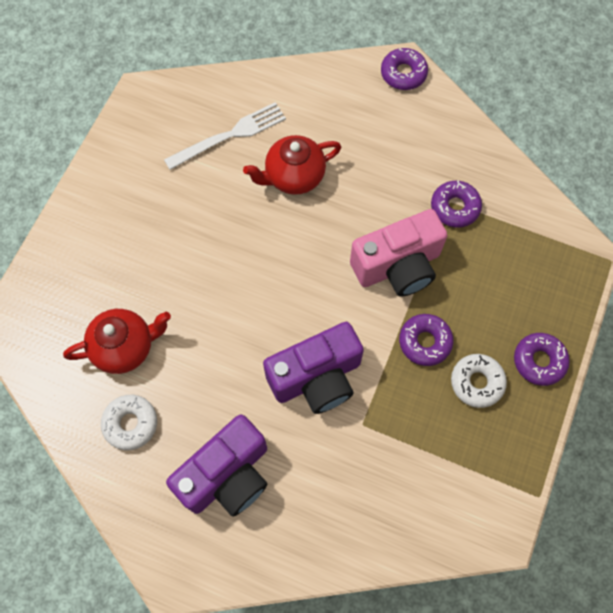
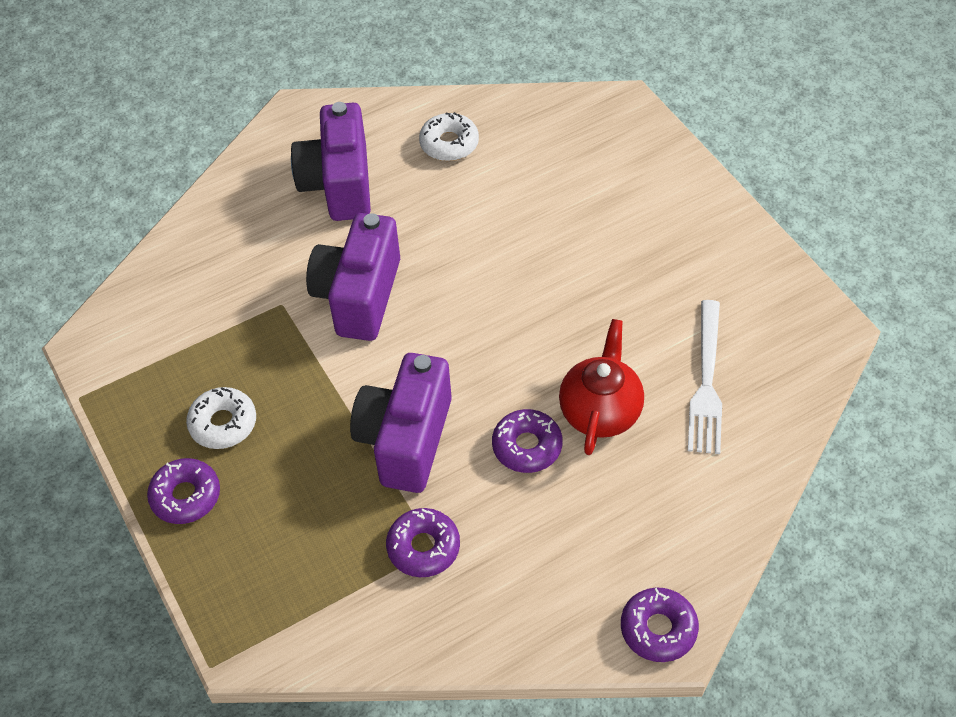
camera: 130 degrees right, 15 degrees down
(125, 347) = (526, 173): red teapot -> none
(398, 266) = (406, 439): pink camera -> purple camera
(425, 342) = (305, 407): purple donut -> purple donut (527, 446)

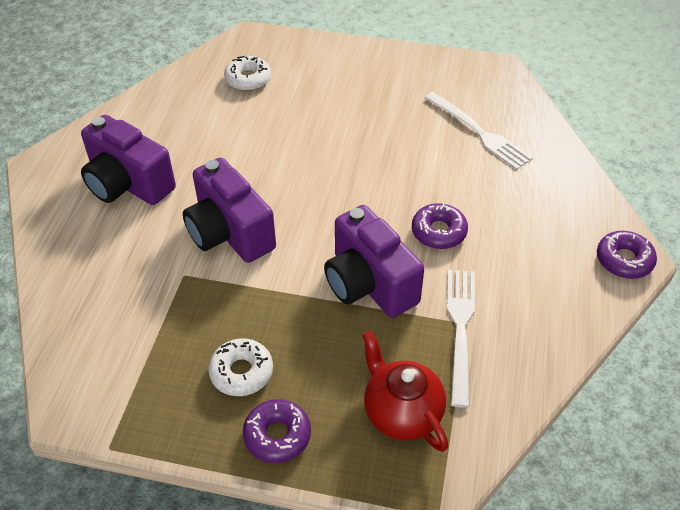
camera: 50 degrees left, 5 degrees down
(423, 547) = (460, 329): purple donut -> white fork
(449, 144) = (172, 117): white donut -> white donut (248, 79)
(600, 411) = (450, 185): red teapot -> red teapot (401, 413)

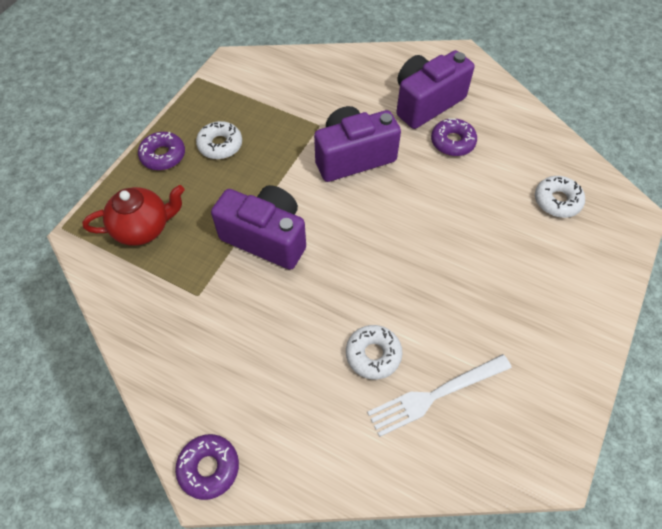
camera: 105 degrees right, 10 degrees up
(369, 284) = (266, 238): purple camera -> purple camera turned 45 degrees clockwise
(438, 232) = (304, 307): purple donut -> purple donut (452, 142)
(460, 329) = (194, 289): white fork -> none
(463, 175) = (373, 354): none -> white donut

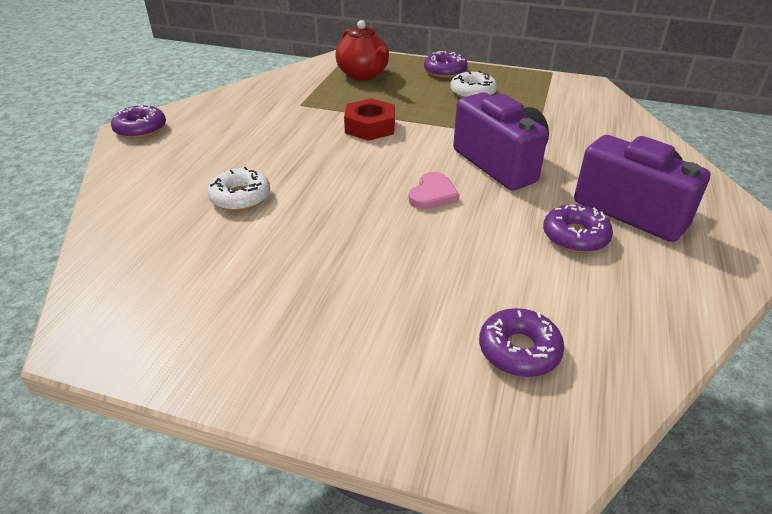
camera: 80 degrees right, 20 degrees down
(266, 238) = (370, 126): purple camera -> red nut
(390, 211) = (432, 194): none -> pink heart
(435, 395) = (189, 241): white fork -> none
(557, 201) = (519, 350): white donut -> purple donut

